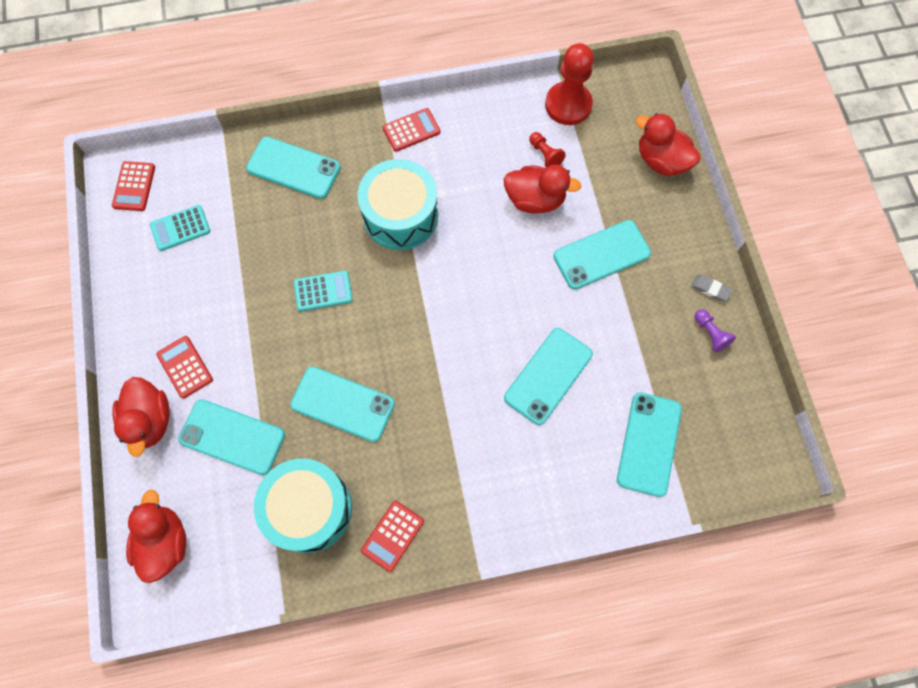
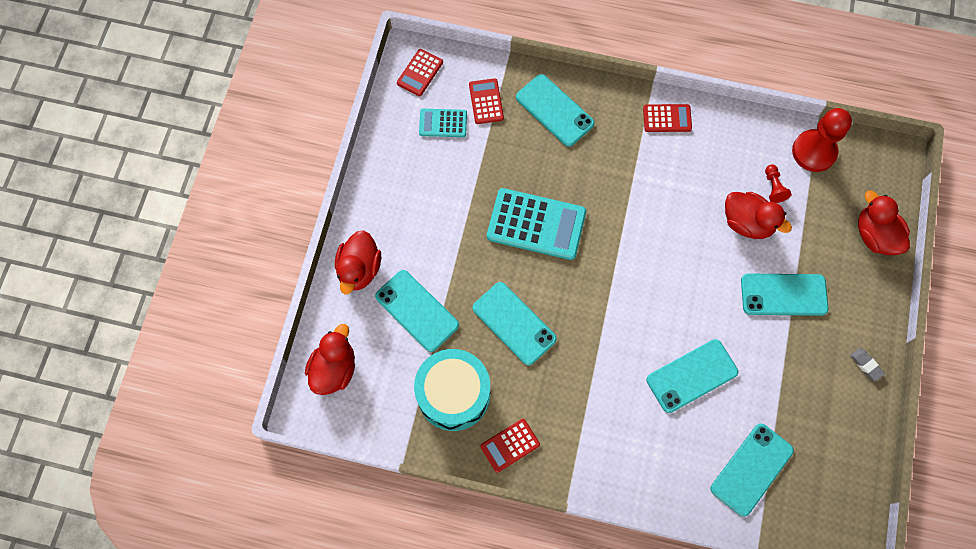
camera: 25 degrees right, 0 degrees up
(185, 367) = (402, 238): red calculator -> red calculator (486, 101)
(323, 291) = (536, 224): turquoise calculator -> turquoise calculator, size x1.87
(400, 215) = (626, 188): turquoise drum -> none
(710, 334) = (848, 403): purple pawn -> none

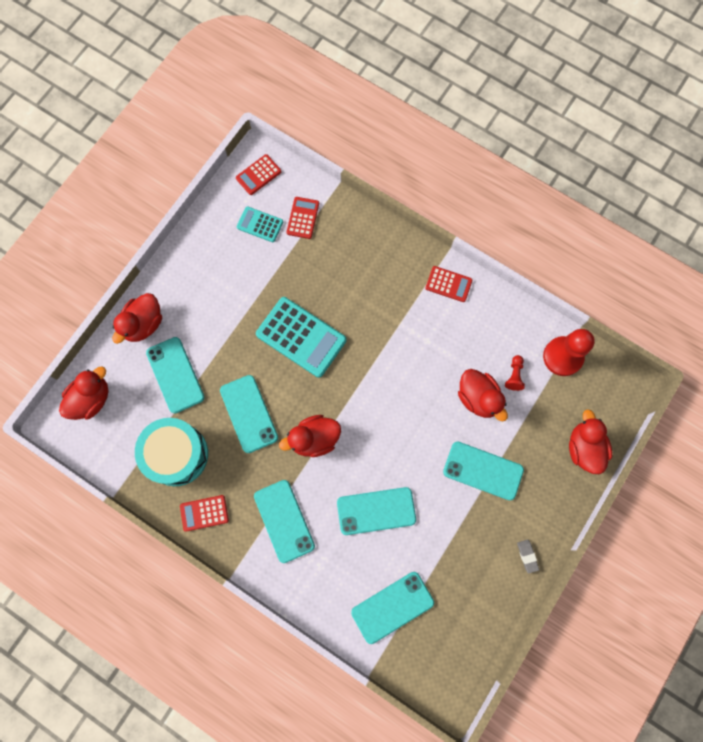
camera: 20 degrees right, 5 degrees up
(554, 110) = (356, 245): turquoise phone -> turquoise phone (284, 521)
(595, 325) = (314, 439): none -> red duck

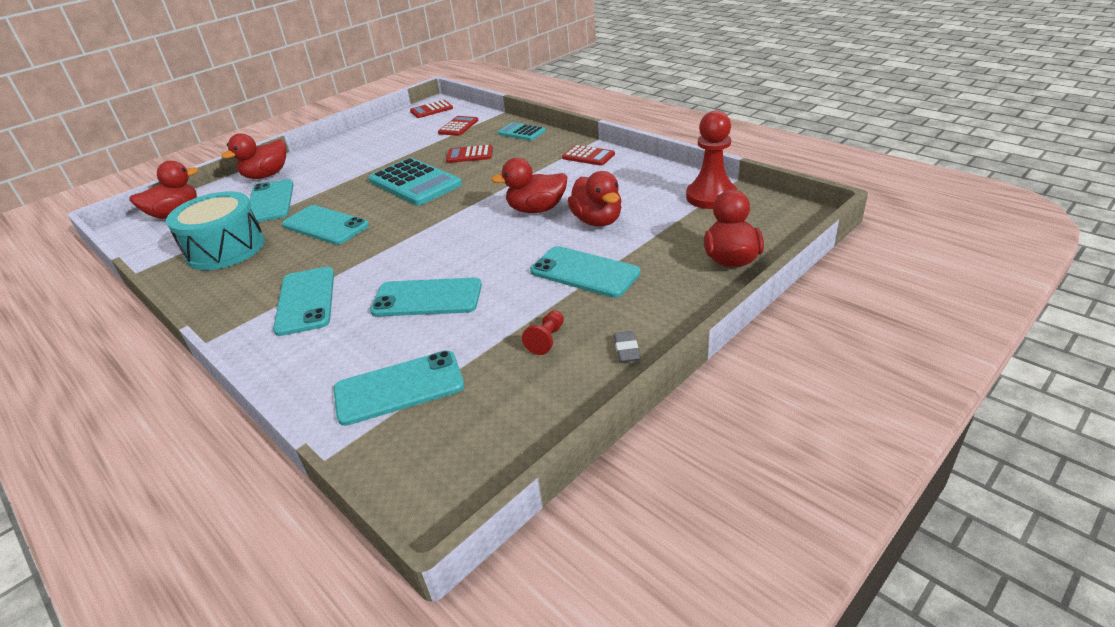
camera: 15 degrees right, 40 degrees down
(204, 513) = (217, 290): red calculator -> red calculator (469, 155)
(249, 414) = (325, 225): turquoise phone -> turquoise phone turned 45 degrees counterclockwise
(260, 224) = (416, 130): turquoise calculator -> turquoise calculator (521, 132)
(314, 439) = (385, 243): red duck -> red duck (536, 209)
(514, 375) = (647, 207): red pawn -> red pawn (546, 340)

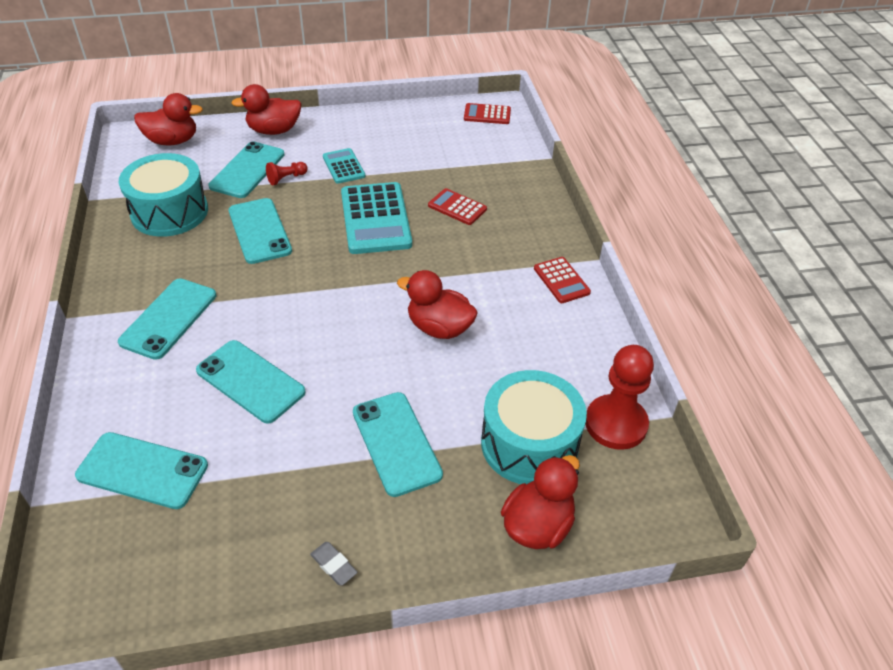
camera: 30 degrees right, 10 degrees up
(458, 127) = (487, 157): red calculator -> none
(521, 132) = (535, 202): turquoise calculator -> turquoise calculator (343, 166)
(546, 340) = (287, 502): red pawn -> red pawn (286, 178)
(597, 221) = (475, 382): red duck -> none
(626, 349) = (334, 565): grey eraser -> grey eraser turned 75 degrees counterclockwise
(672, 229) = (529, 444): none -> turquoise drum

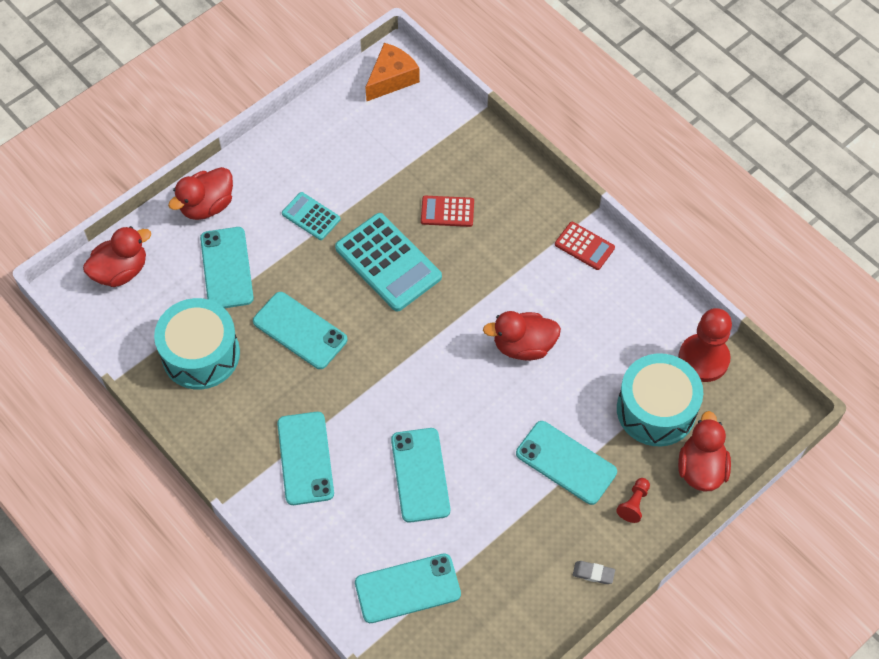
camera: 30 degrees left, 15 degrees up
(250, 381) = (420, 475): turquoise phone -> turquoise phone turned 75 degrees clockwise
(286, 178) = (271, 259): red pawn -> red pawn (634, 504)
(487, 114) = (391, 79): red calculator -> orange cheese

